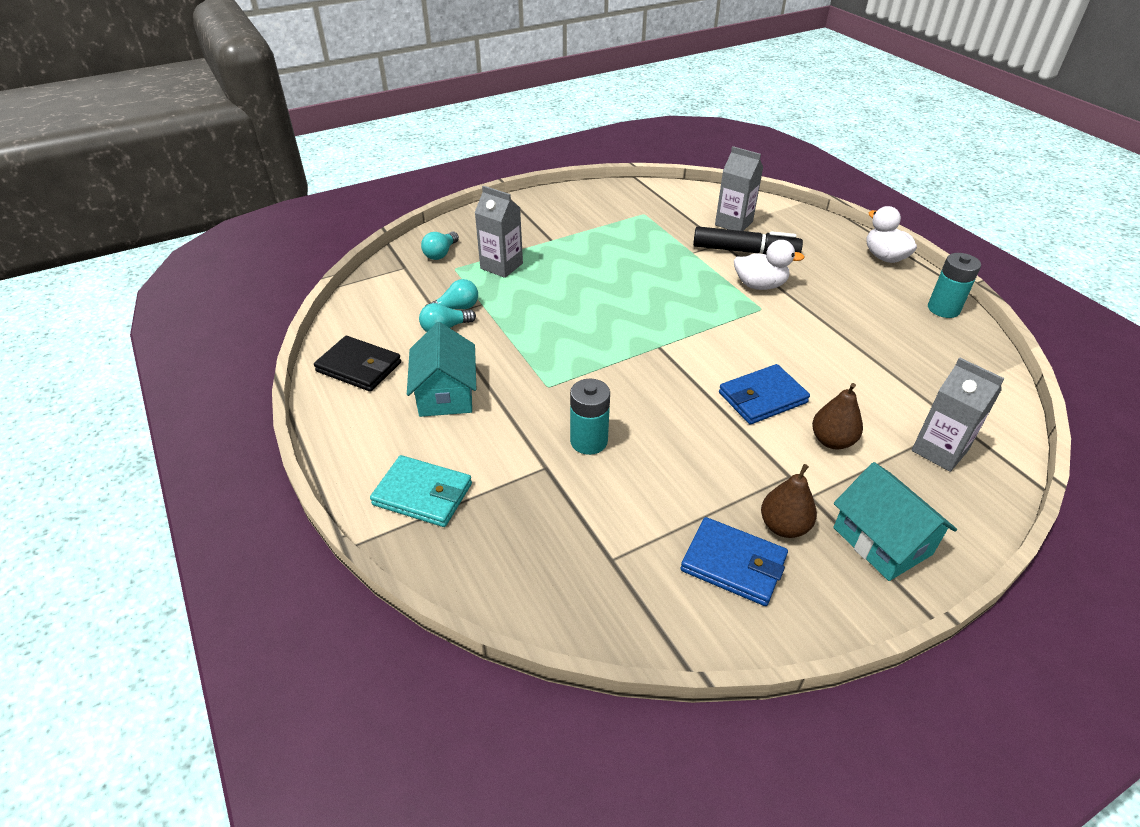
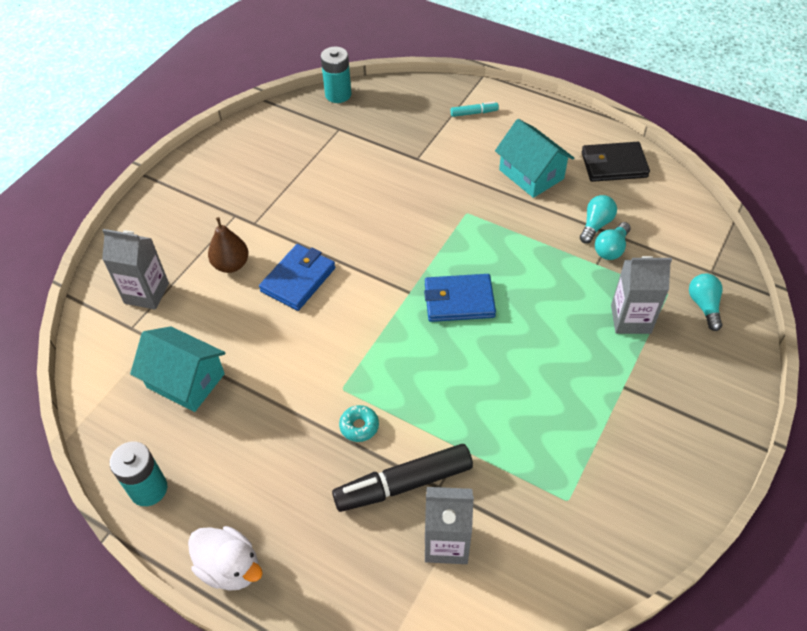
camera: 150 degrees right, 10 degrees up
(422, 494) = (474, 113): turquoise wallet -> turquoise marker
(589, 441) = (403, 186): turquoise battery -> turquoise battery (338, 94)
(733, 564) = (269, 155): blue wallet -> blue wallet (459, 300)
(760, 285) = (359, 426): white duck -> turquoise donut
(784, 526) = (246, 188): brown pear -> none
(882, 541) = (182, 206): turquoise house -> turquoise house (185, 380)

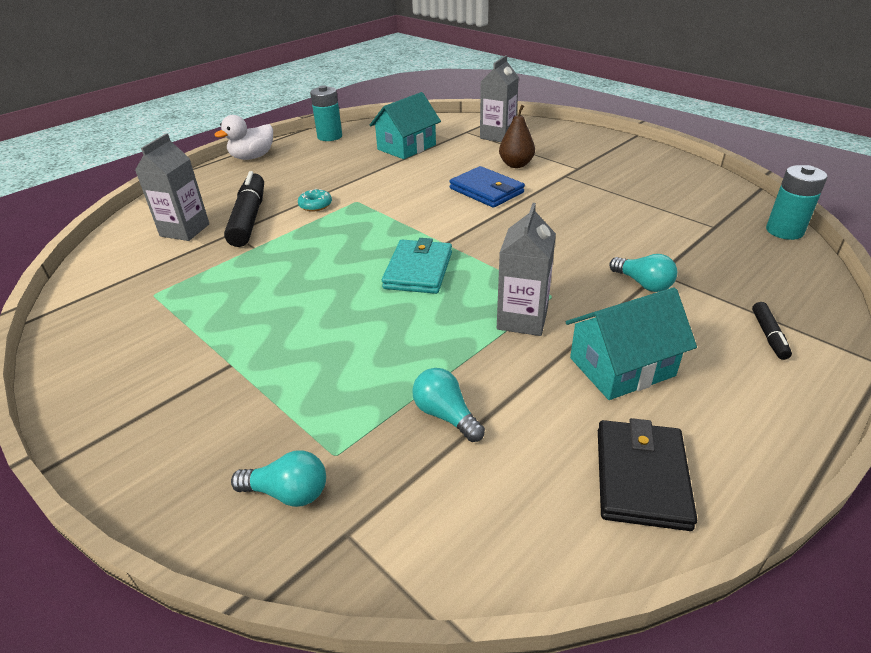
camera: 105 degrees right, 15 degrees down
(459, 300) = (418, 270): blue wallet -> turquoise wallet
(474, 113) = (768, 335): turquoise marker -> black marker
(595, 225) = (499, 411): turquoise light bulb -> turquoise light bulb (643, 284)
(630, 319) = (316, 399): grey carton -> grey carton (522, 319)

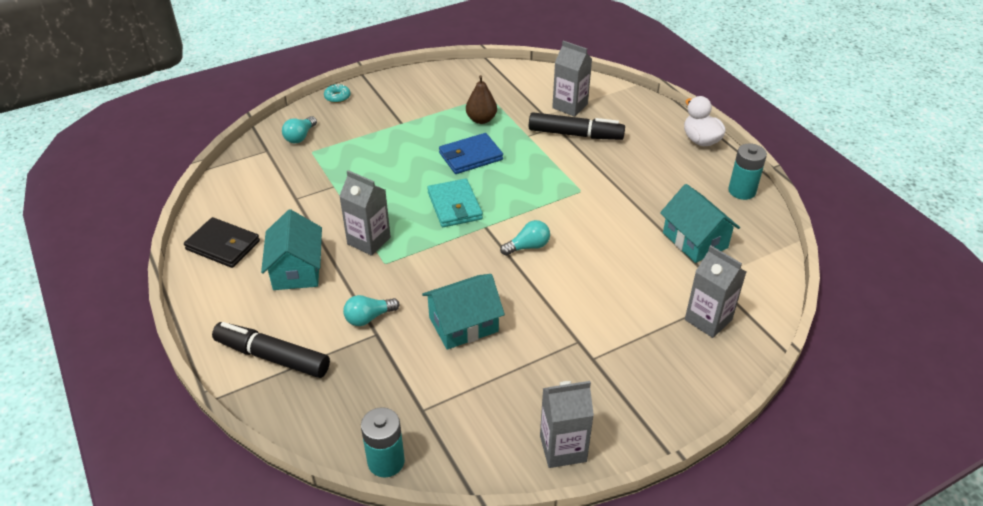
camera: 105 degrees right, 5 degrees up
(315, 205) = (583, 168): turquoise donut -> turquoise donut (337, 97)
(418, 270) = (454, 206): turquoise wallet -> turquoise wallet turned 45 degrees clockwise
(445, 415) = (311, 190): turquoise light bulb -> turquoise light bulb (528, 246)
(486, 190) = (567, 273): blue wallet -> blue wallet (470, 156)
(516, 165) = (619, 311): brown pear -> brown pear (481, 119)
(597, 227) = (463, 324): none -> turquoise house
(674, 167) = (563, 448): none -> grey carton
(768, 335) = (272, 357): black marker -> black marker, size x2.13

